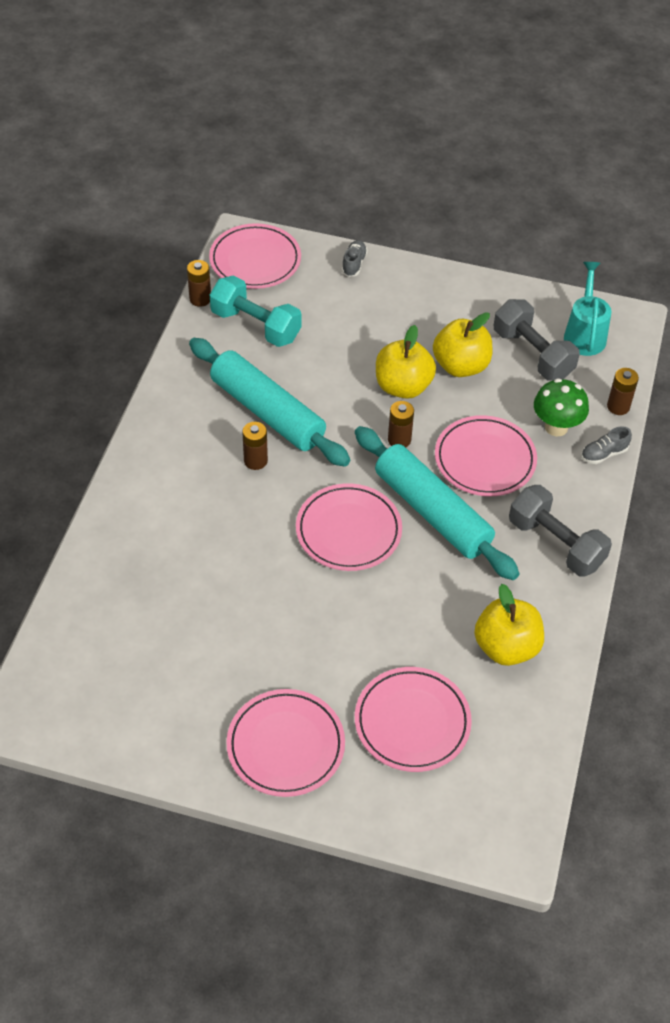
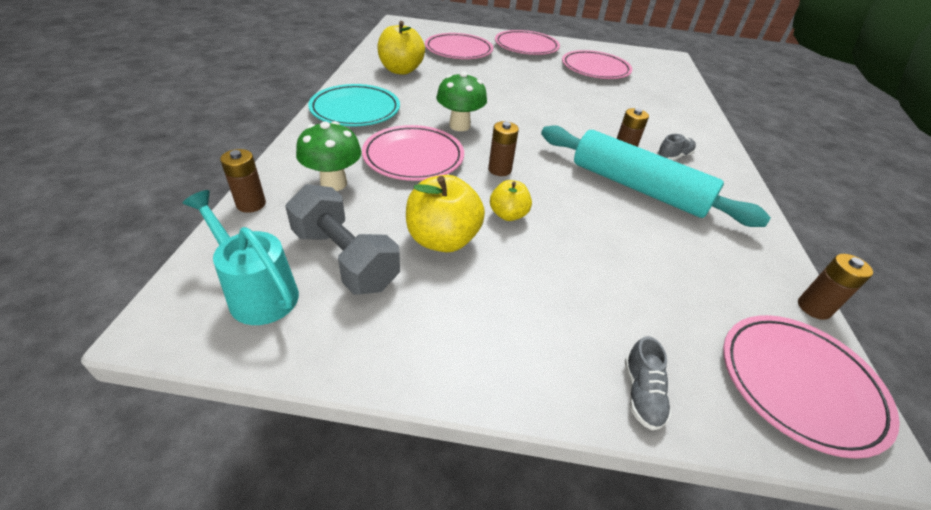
camera: 170 degrees right, 10 degrees down
(256, 325) = (715, 275): turquoise dumbbell -> none
(348, 531) = (524, 116): pink plate -> pink plate (595, 69)
(403, 386) = (508, 215): yellow apple -> yellow apple, size x0.58
(432, 511) = (459, 126): turquoise rolling pin -> green mushroom
(555, 543) = (355, 110): grey dumbbell -> turquoise plate
(584, 334) = (258, 292): turquoise watering can -> turquoise watering can turned 135 degrees clockwise
(603, 454) = (288, 163): grey shoe -> grey shoe (673, 156)

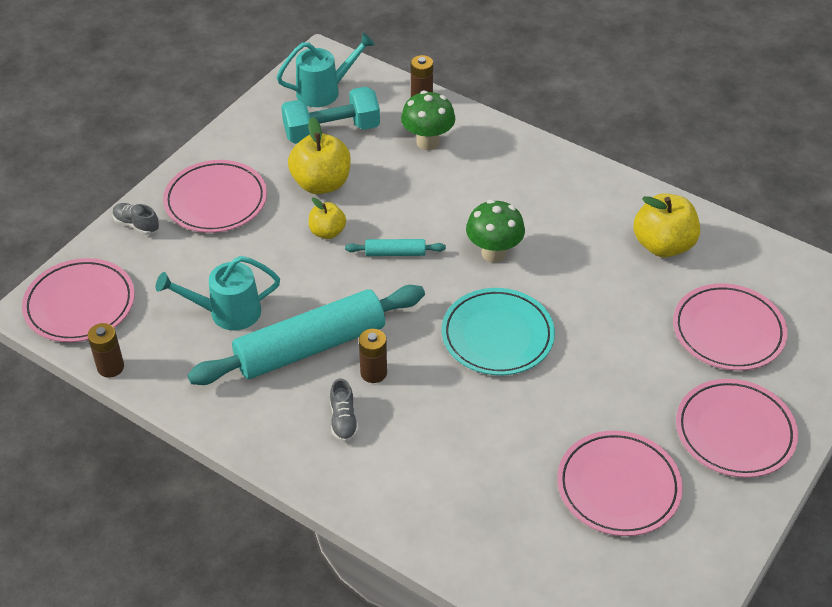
camera: 120 degrees right, 5 degrees up
(345, 259) = (332, 131): grey dumbbell -> turquoise dumbbell
(355, 110) = (560, 181): turquoise plate -> turquoise plate (497, 336)
(413, 157) = (446, 200): pink plate -> pink plate (216, 201)
(499, 170) = (395, 253): brown battery -> turquoise rolling pin
(663, 248) = (227, 312): none -> turquoise watering can

